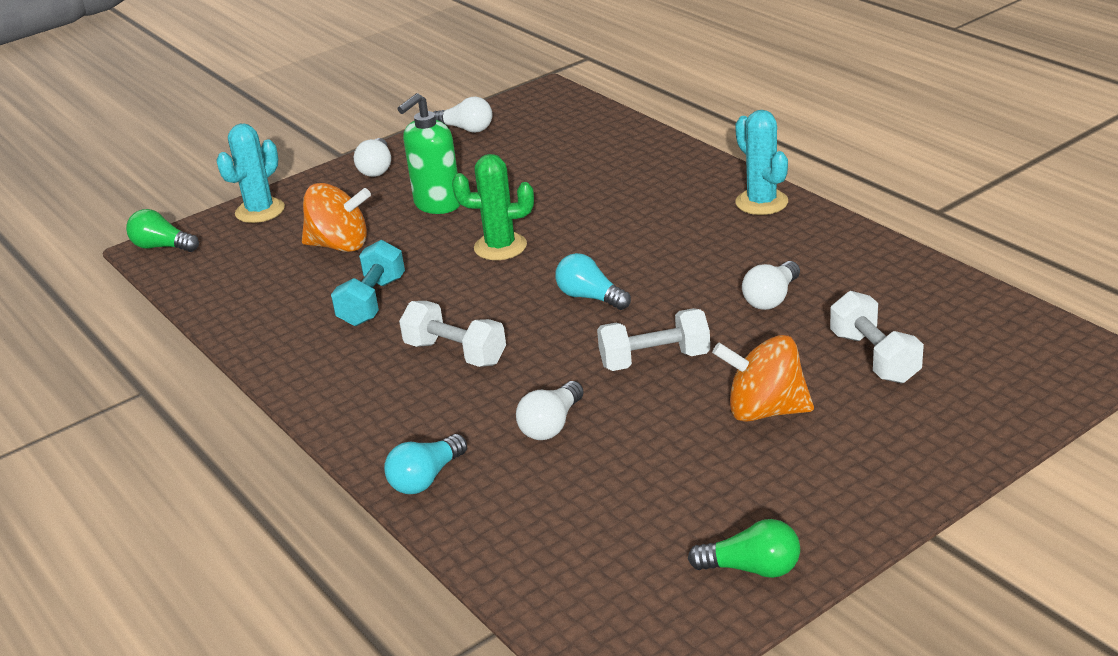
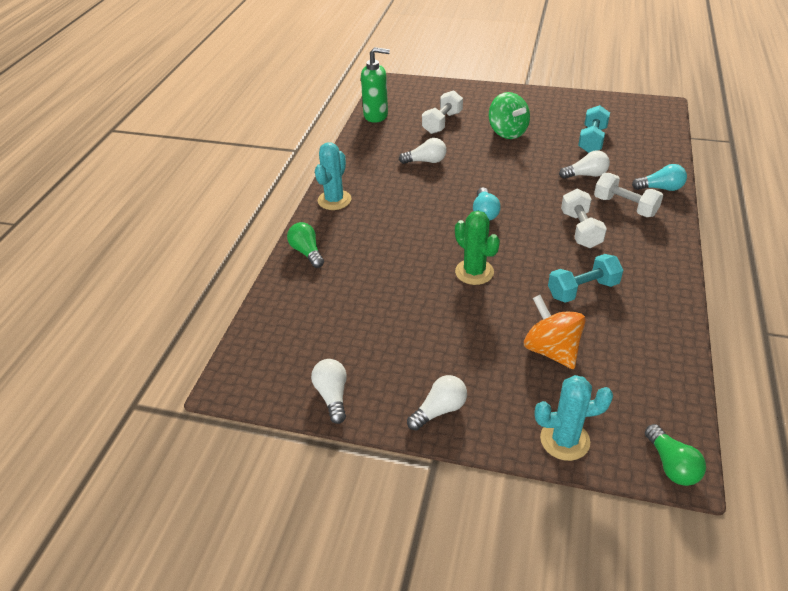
camera: 130 degrees left, 10 degrees up
(437, 204) = (456, 334): green soap dispenser -> green soap dispenser (376, 115)
(630, 490) = (592, 140): none -> turquoise dumbbell
(654, 360) = (509, 170): white dumbbell -> white dumbbell (625, 206)
(752, 568) = (589, 104): green light bulb -> green light bulb (307, 252)
(765, 410) = (507, 132): orange spinning top -> green spinning top

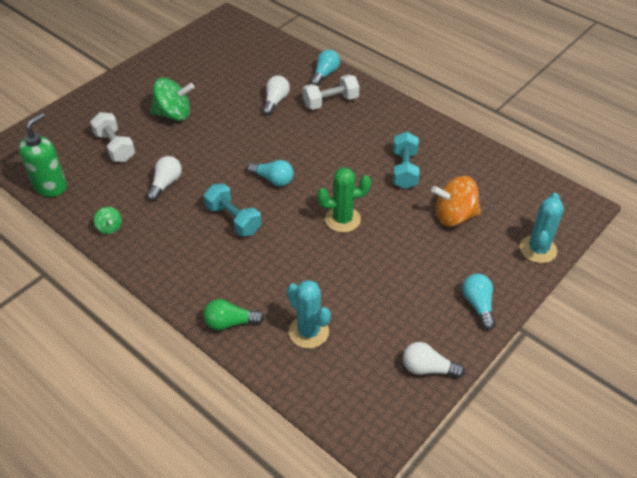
camera: 65 degrees left, 5 degrees up
(334, 200) = (166, 273): turquoise cactus -> turquoise cactus (308, 332)
(358, 156) = (109, 227): none -> green spinning top
(439, 410) = (478, 305): white light bulb -> turquoise light bulb
(580, 230) = (338, 137): white dumbbell -> none
(592, 140) = (234, 75): turquoise dumbbell -> turquoise dumbbell (233, 219)
(671, 465) = (579, 209): green light bulb -> none

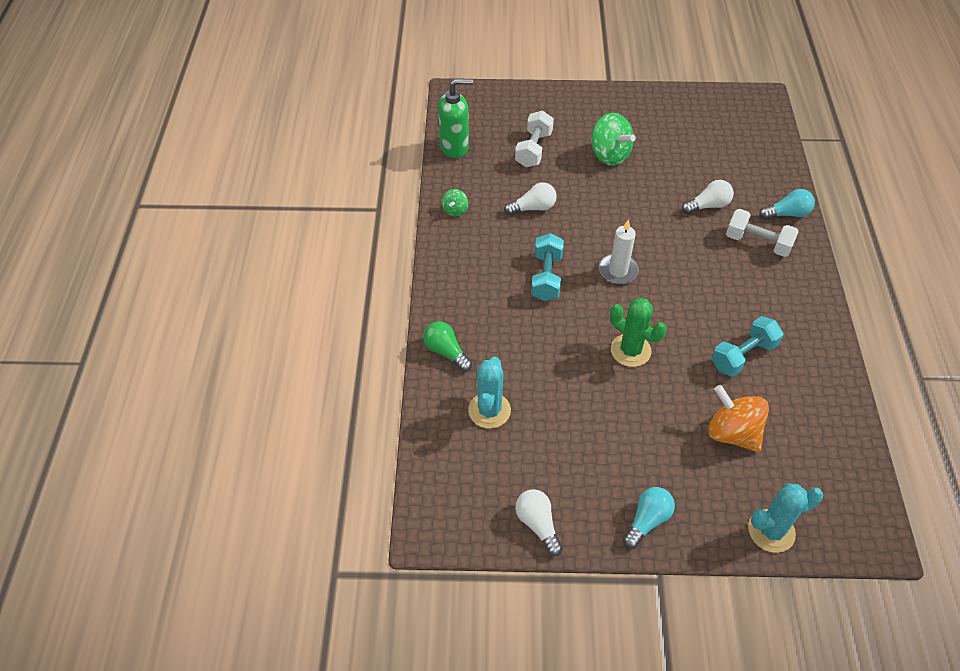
camera: 50 degrees right, 5 degrees up
(273, 179) = (618, 271): turquoise light bulb -> white candle

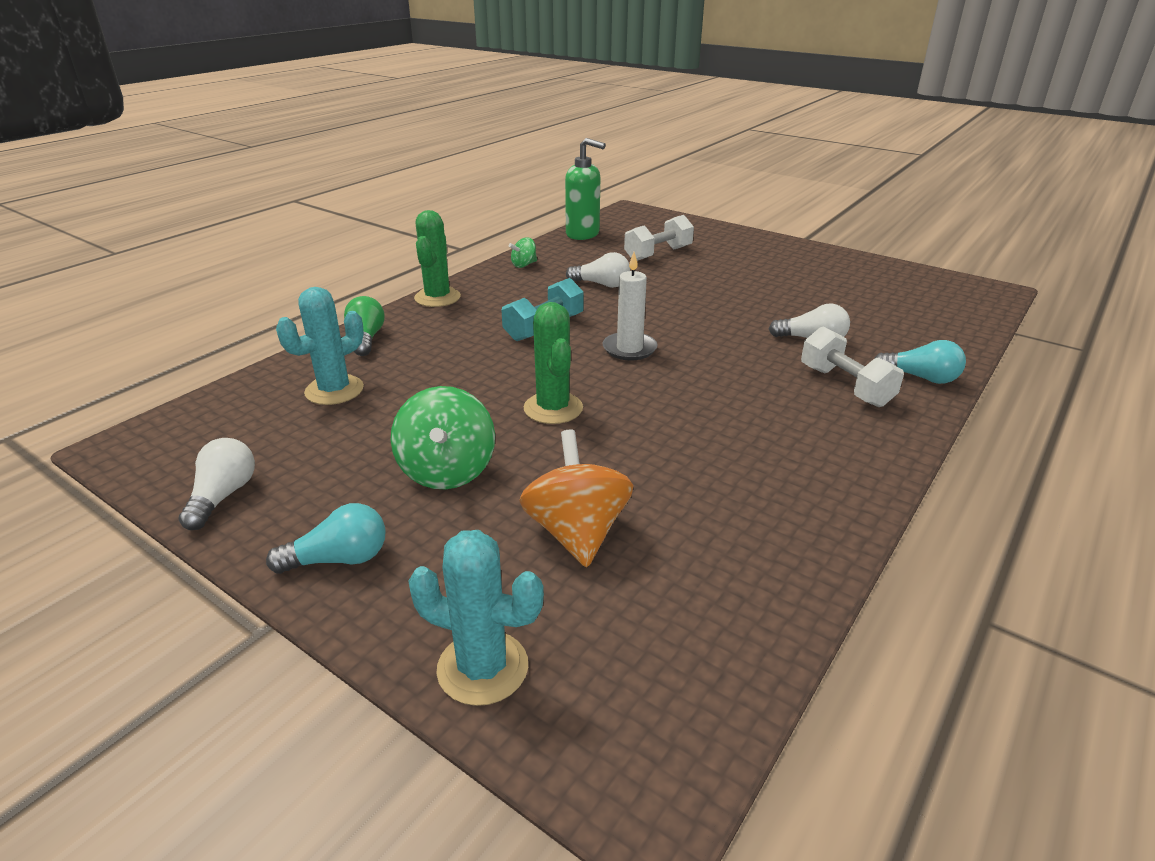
camera: 35 degrees right, 20 degrees down
(439, 282) = (437, 298): none -> green cactus
(609, 155) = (736, 277): green spinning top -> green spinning top (447, 471)
(743, 355) = (694, 469): turquoise dumbbell -> none

